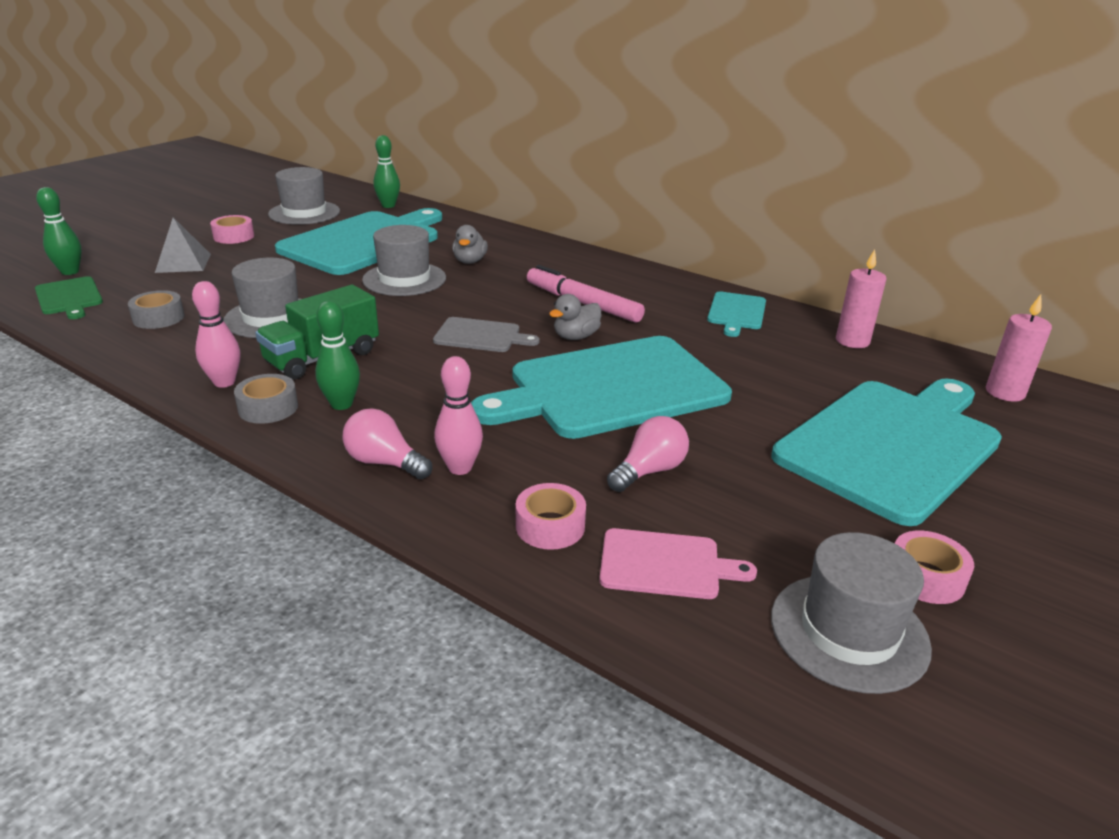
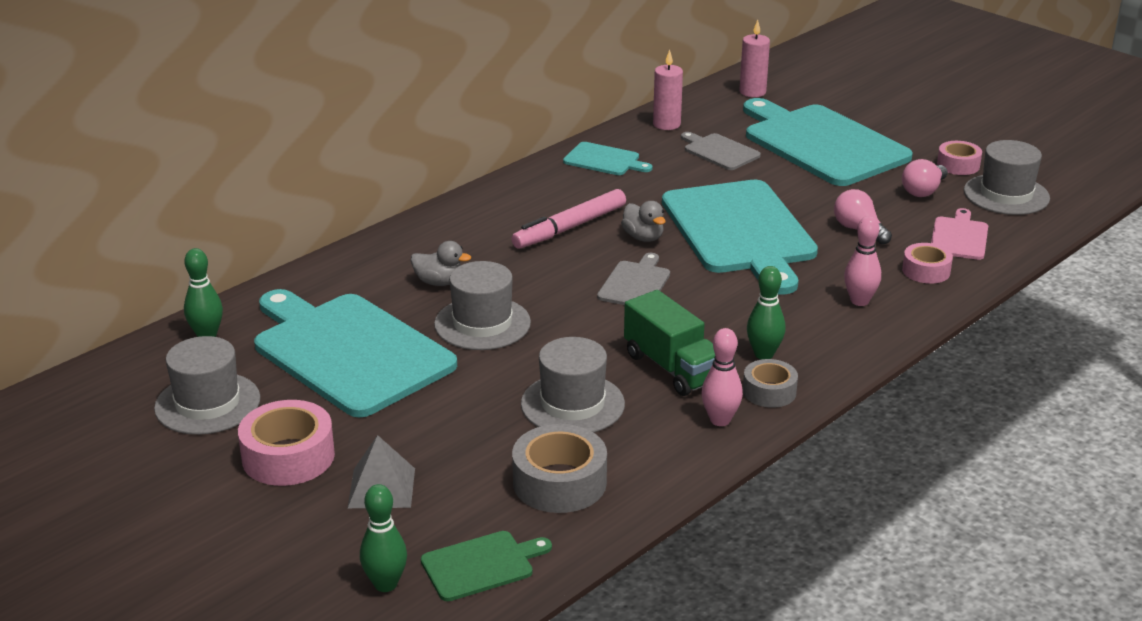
camera: 80 degrees left, 0 degrees up
(158, 318) = (559, 482): grey tape -> grey tape, size x1.62
(234, 236) = (288, 456): pink tape -> pink tape, size x1.62
(384, 463) = (854, 332): pink light bulb -> pink light bulb (923, 191)
(807, 373) = (719, 151): none -> grey cutting board

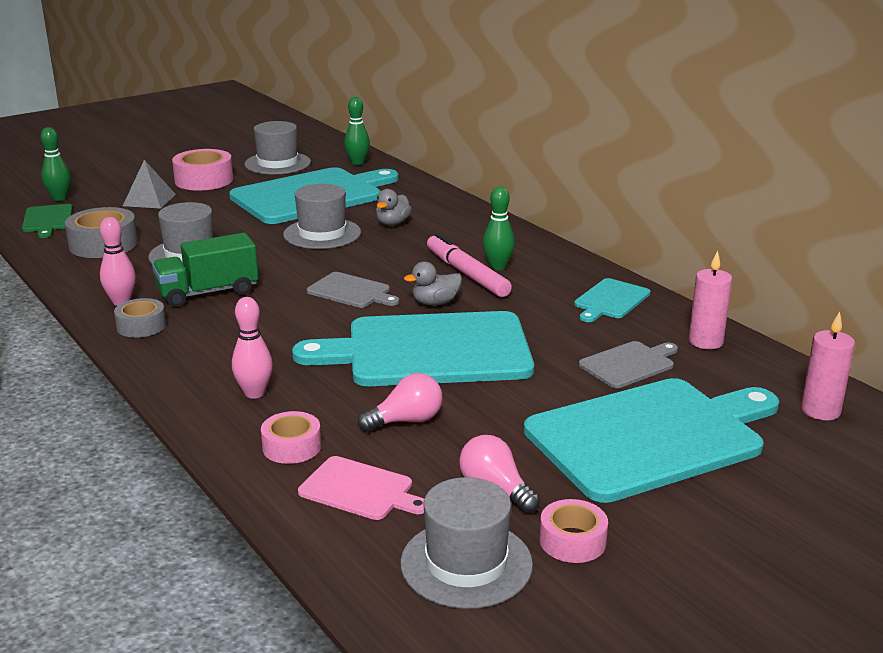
camera: 100 degrees right, 5 degrees down
(764, 354) = (198, 331): green bowling pin -> green bowling pin (498, 267)

